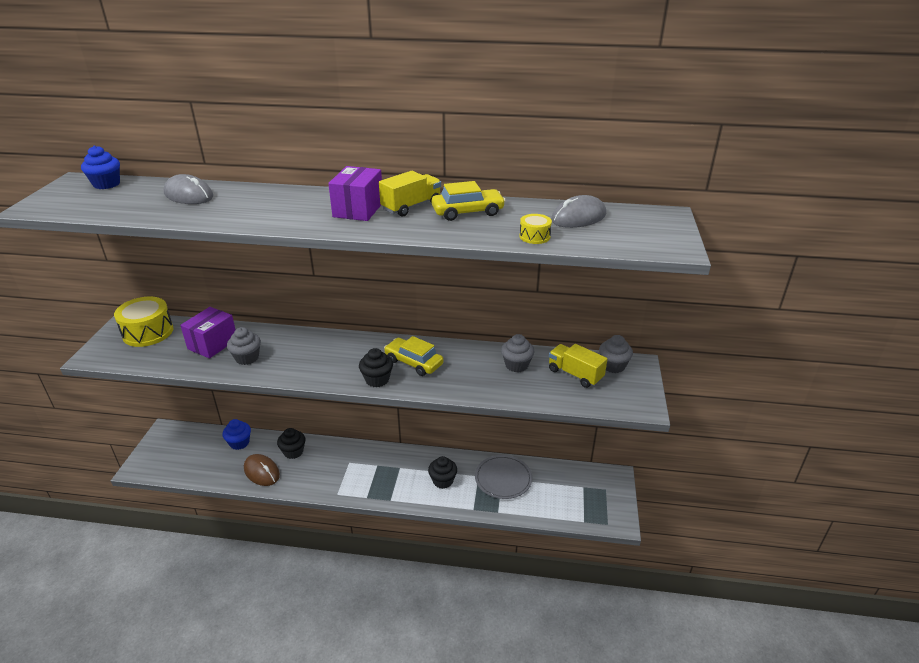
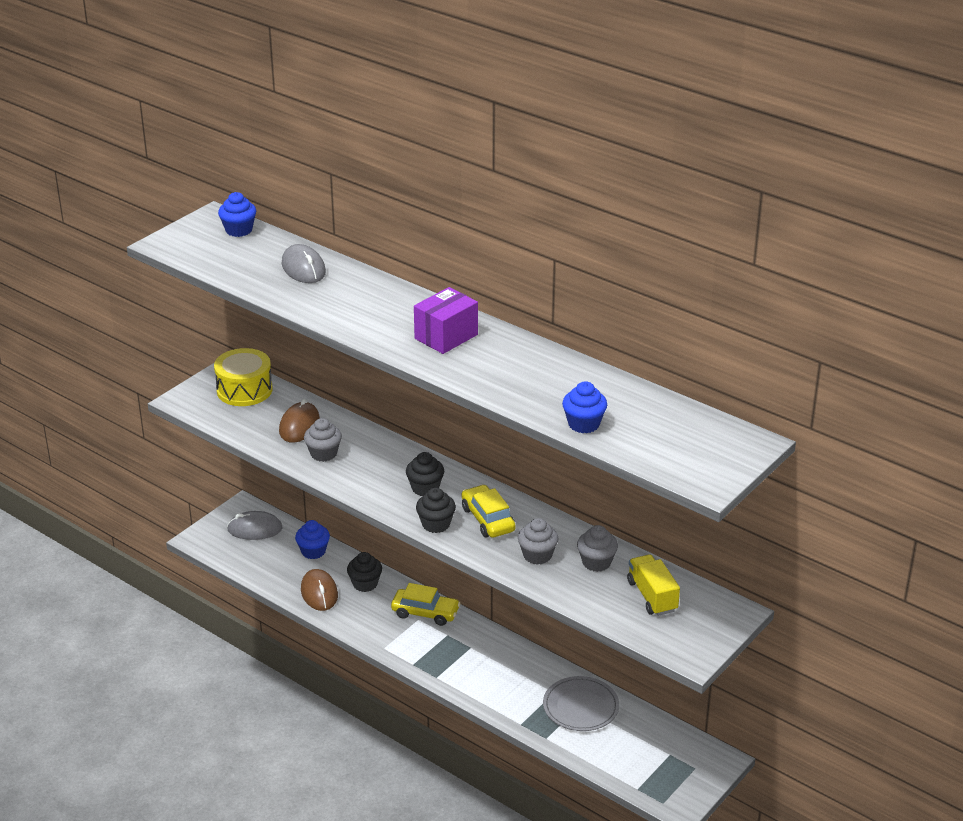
camera: 30 degrees right, 0 degrees up
(213, 344) = (299, 426): purple box -> brown mouse
(411, 206) = (500, 349): yellow truck -> none
(443, 481) = (509, 681): black cupcake -> black cupcake (425, 488)
(467, 212) = (549, 373): yellow car -> yellow car (425, 613)
(534, 236) = (584, 424): yellow drum -> blue cupcake
(578, 217) = (654, 416): grey mouse -> grey mouse (255, 529)
(613, 366) = (706, 603): grey cupcake -> grey cupcake (537, 555)

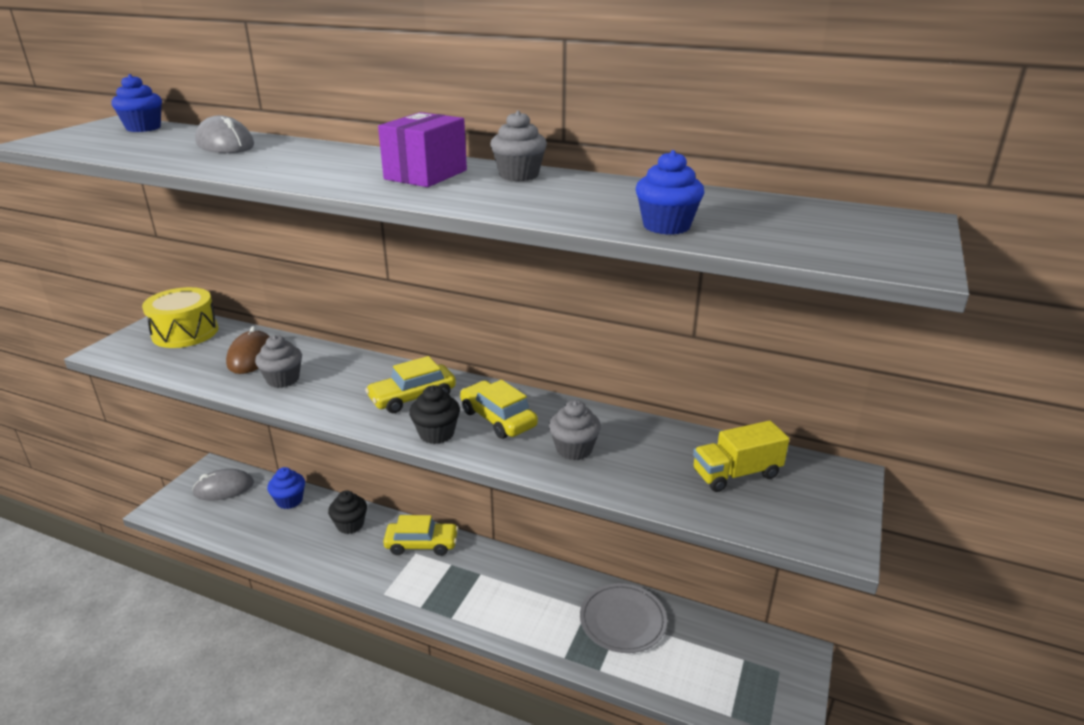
camera: 15 degrees left, 5 degrees down
(319, 593) = (300, 543): brown mouse -> none
(425, 488) = (412, 397): black cupcake -> yellow car
(596, 562) = (648, 446): grey cupcake -> grey cupcake (519, 175)
(652, 596) = (736, 474): yellow truck -> yellow truck turned 75 degrees counterclockwise

